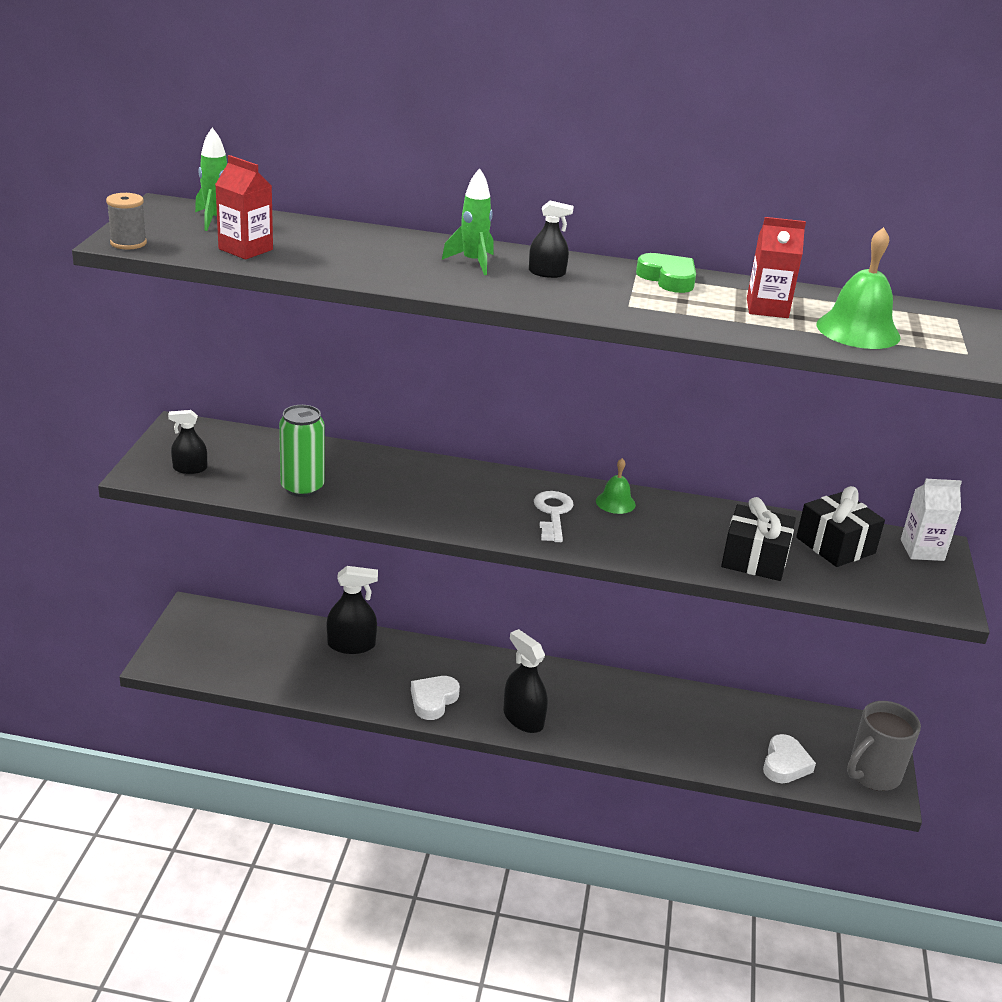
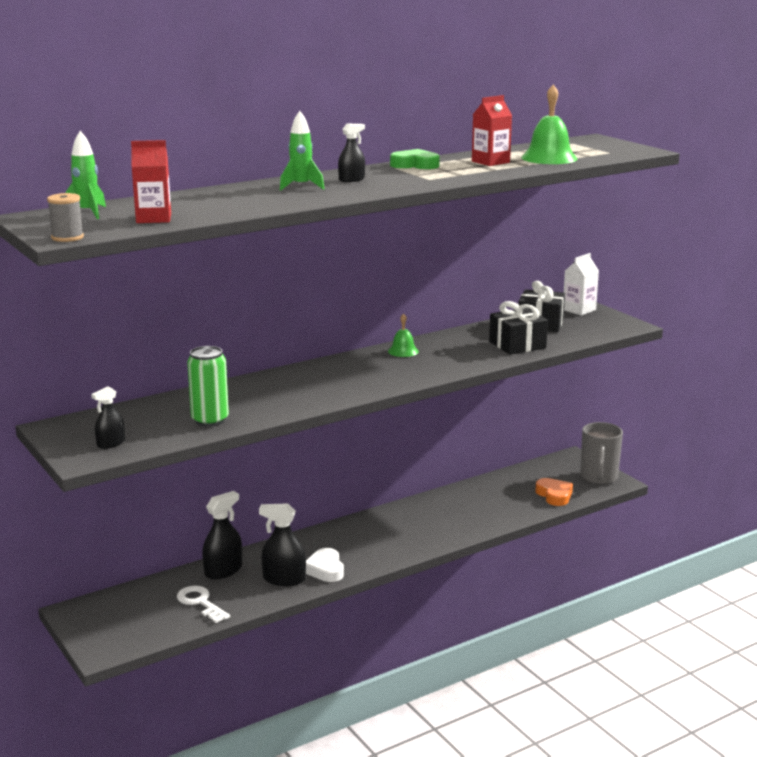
camera: 40 degrees left, 10 degrees down
(523, 719) = (392, 549): black spray bottle -> black spray bottle (284, 579)
(553, 514) = (381, 369): white key -> white key (200, 602)
(785, 764) = (554, 495): white heart -> orange heart

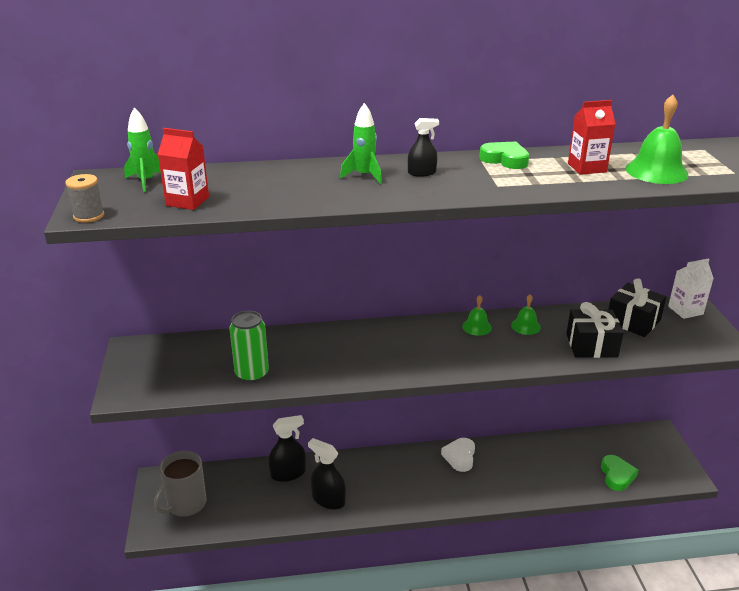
camera: 25 degrees right, 10 degrees up
(111, 443) = (157, 380): black spray bottle -> none
(200, 602) = (251, 503): white key -> none
(325, 569) = (367, 500): white heart -> white heart (460, 457)
(448, 343) = (525, 326): none -> green bell
(554, 495) = (617, 475): orange heart -> green heart
(599, 478) = (672, 466): grey mug -> grey mug (185, 504)

